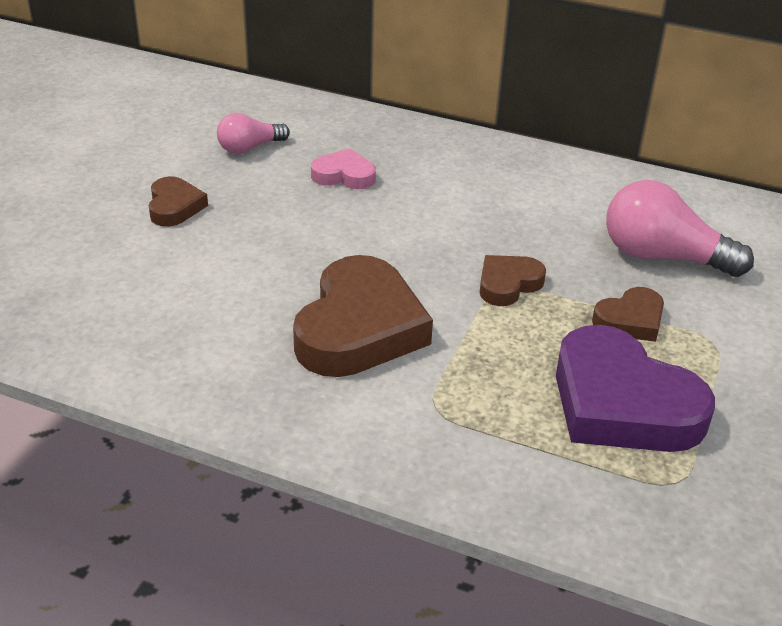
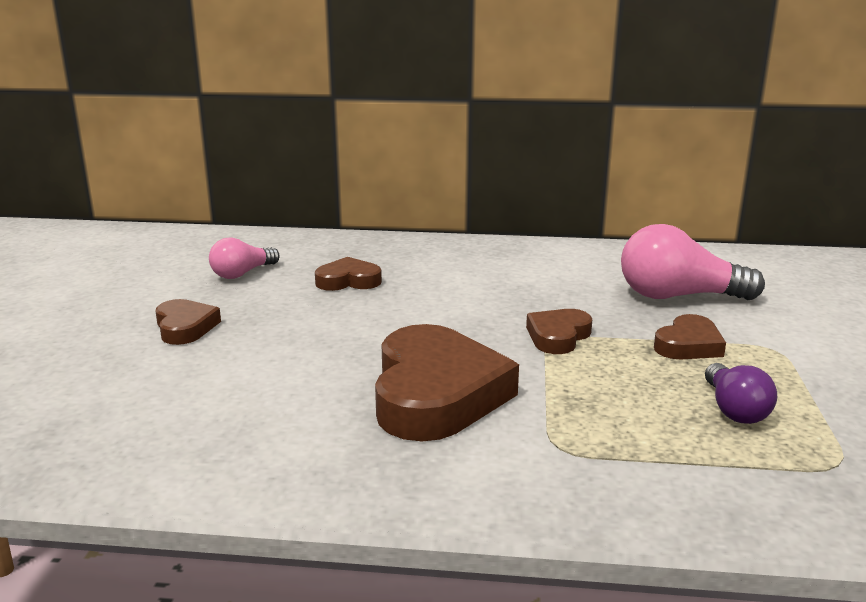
camera: 15 degrees left, 15 degrees down
(344, 175) = (348, 281): pink heart -> brown heart
(622, 403) = (734, 409): purple heart -> purple light bulb

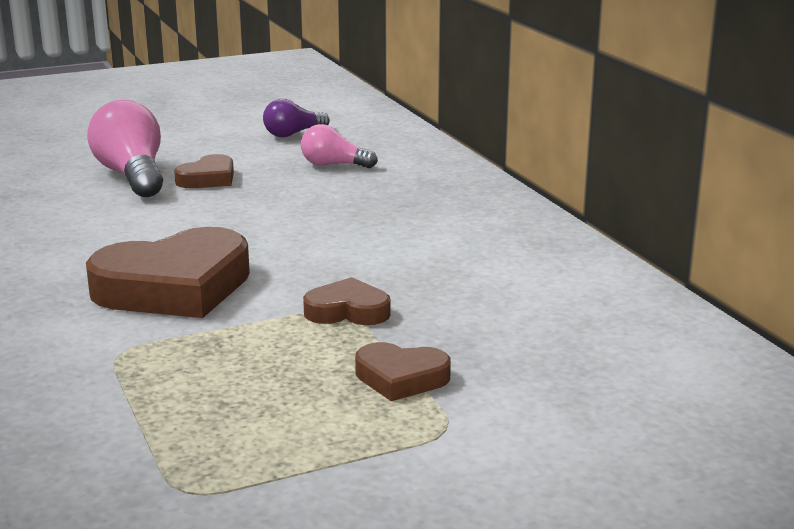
camera: 60 degrees right, 0 degrees up
(348, 281) = (369, 202): brown heart -> none
(678, 296) = (540, 353): pink light bulb -> pink light bulb (132, 176)
(734, 409) = (262, 422): purple light bulb -> purple light bulb (293, 134)

